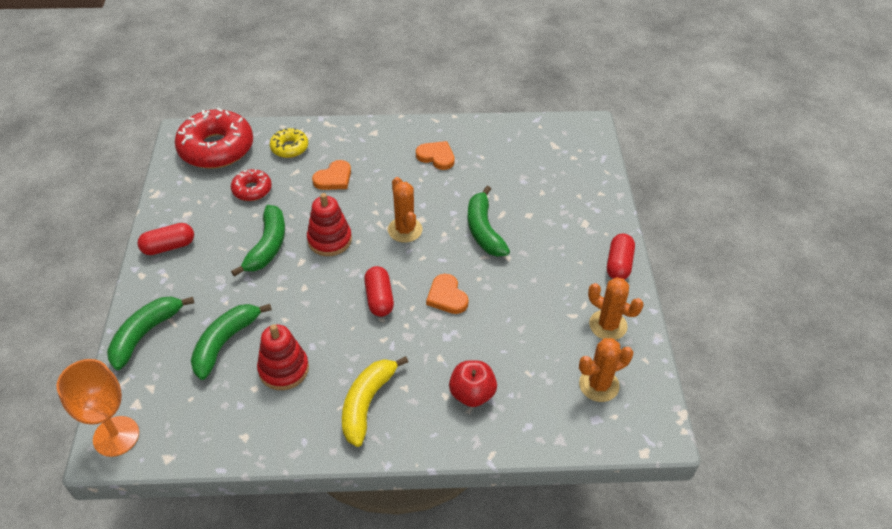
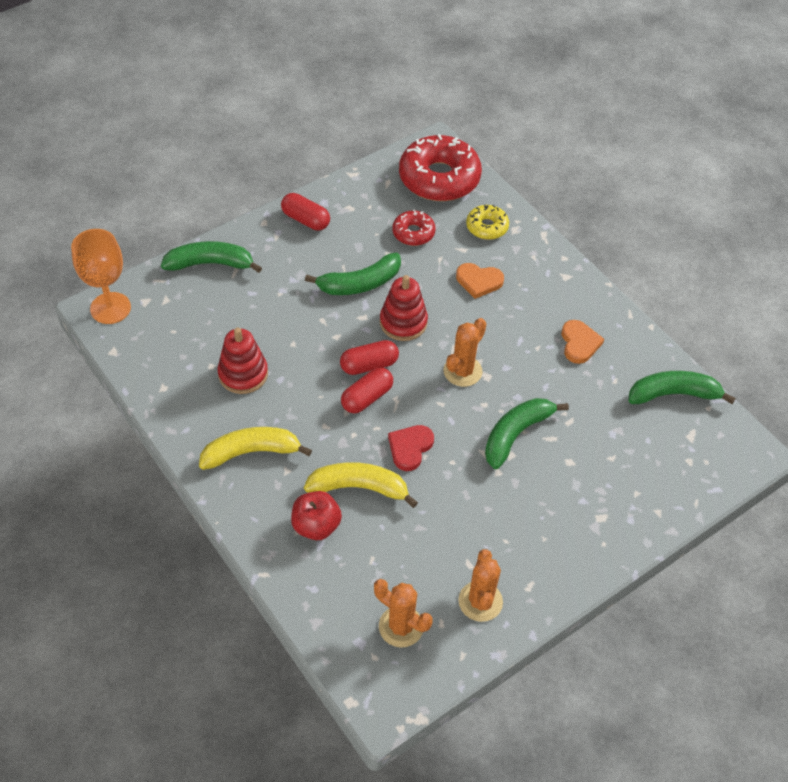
camera: 55 degrees right, 5 degrees up
(225, 343) = (240, 319): green banana -> green banana (673, 394)
(447, 296) = (410, 448): orange heart -> red heart
(458, 347) = (359, 487): none -> yellow banana
(618, 264) = (569, 575): red capsule -> red capsule (369, 365)

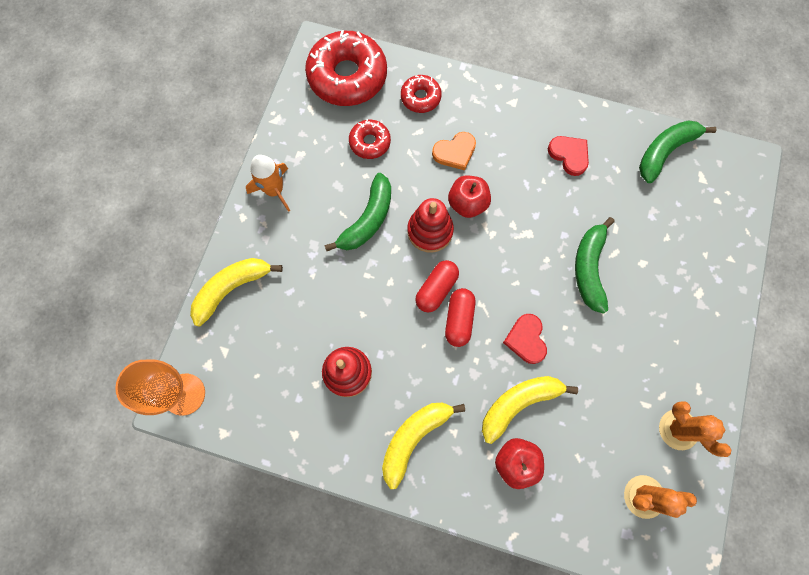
camera: 35 degrees left, 20 degrees up
(210, 264) = (232, 289): green banana -> yellow banana
(305, 220) = (274, 190): red capsule -> orange rocket
(454, 323) = (467, 204): none -> red apple
(462, 371) = (508, 242): orange cactus -> none
(487, 227) = (420, 97): yellow donut -> red donut
(579, 343) = (569, 155): orange heart -> red heart

